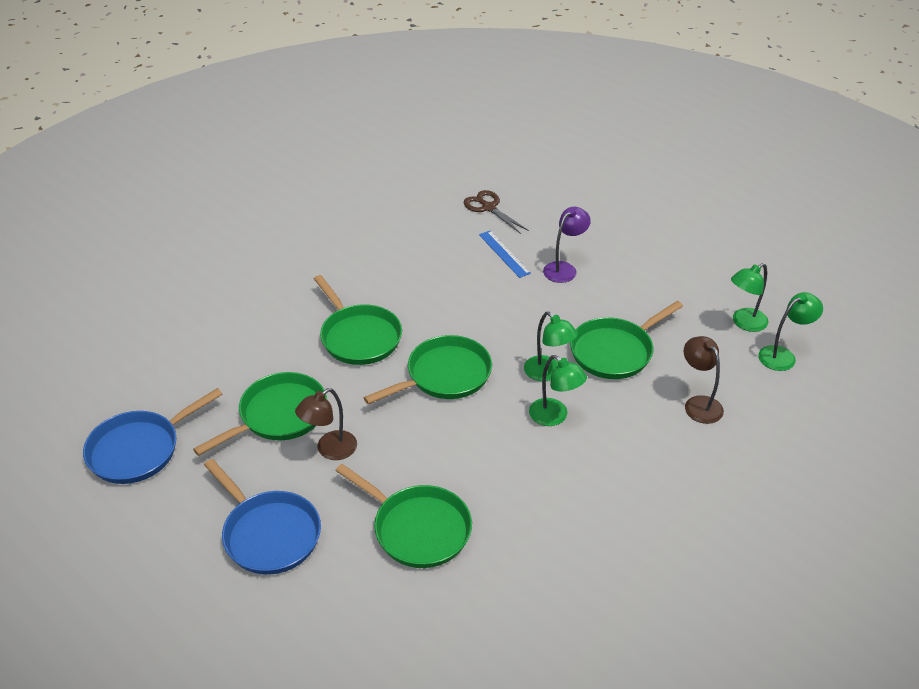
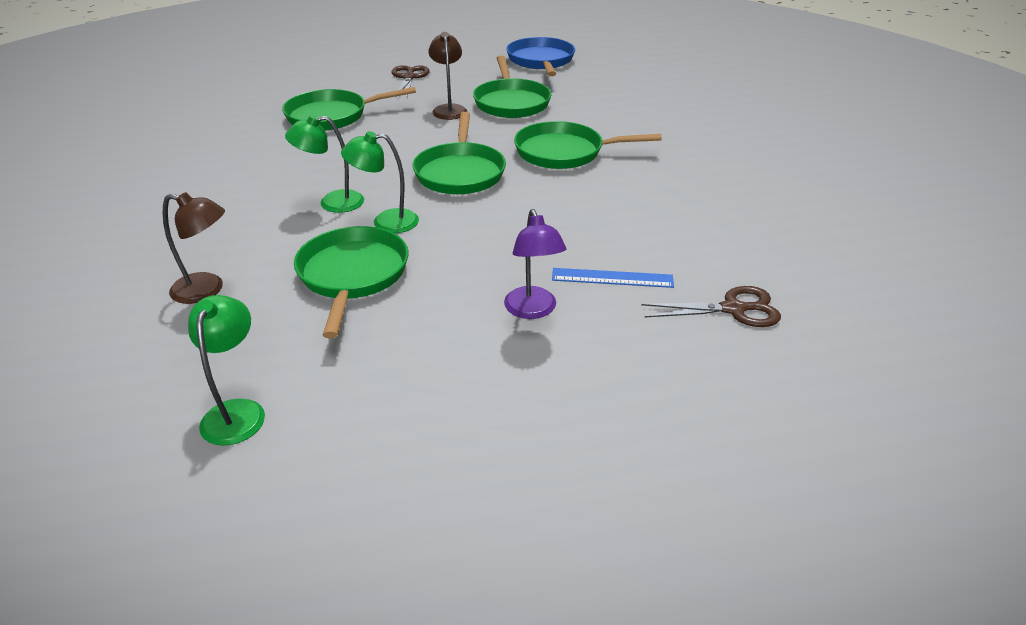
camera: 125 degrees right, 5 degrees down
(269, 534) = (409, 77): blue pan -> brown scissors
(783, 355) = (143, 407): green lamp -> none

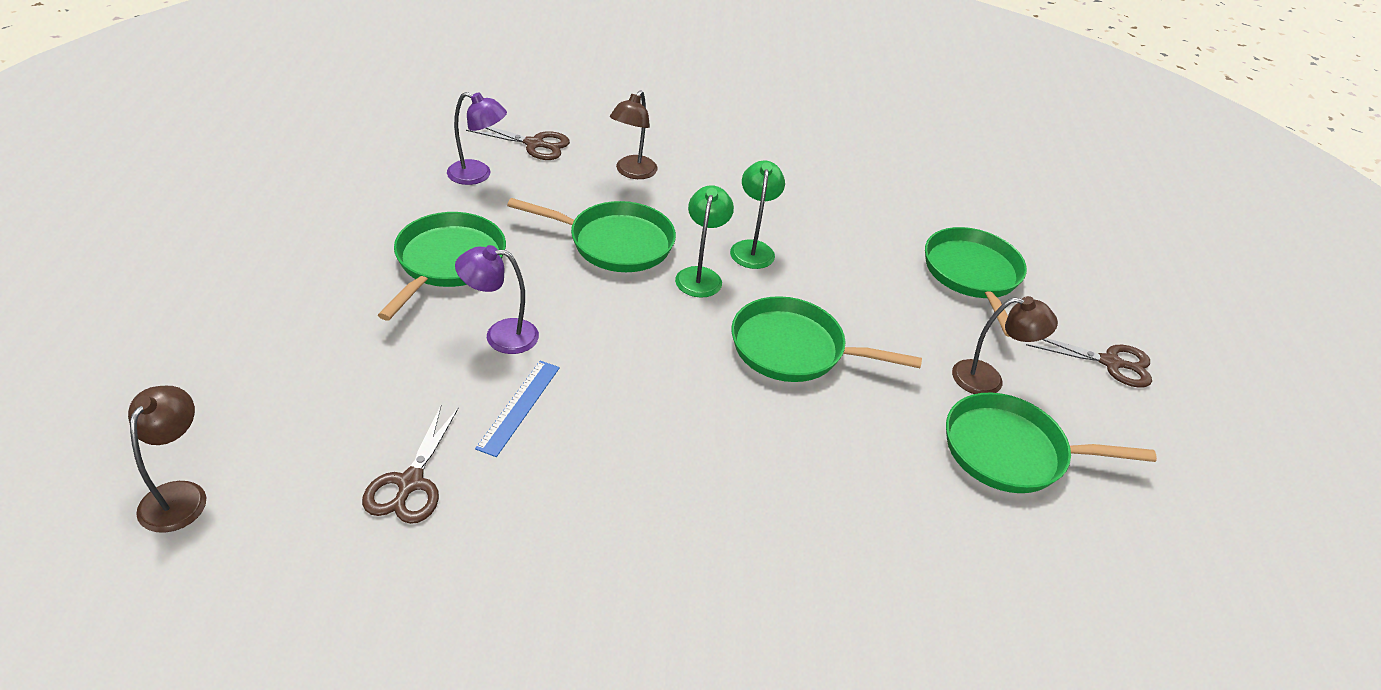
camera: 100 degrees right, 5 degrees up
(145, 381) = (534, 144): none -> brown scissors
(237, 411) = (478, 175): green lamp -> purple lamp
(541, 61) = (1210, 545): blue pan -> none
(564, 152) = (827, 461): green pan -> green pan (447, 262)
(873, 439) = (179, 495): none -> brown lamp

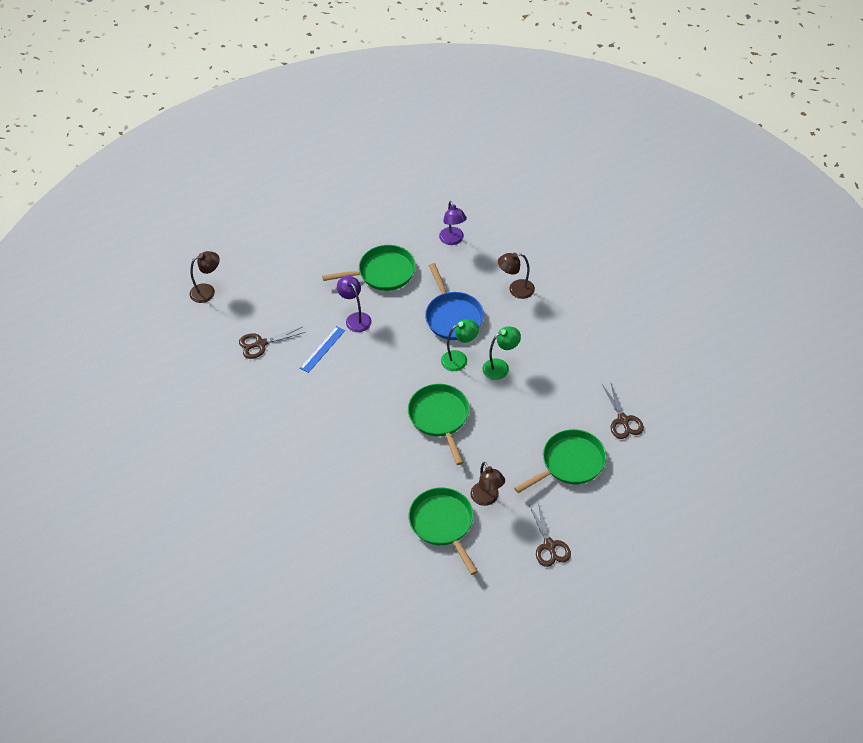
camera: 65 degrees right, 10 degrees up
(519, 407) = (322, 349): blue ruler -> blue ruler turned 45 degrees counterclockwise
(534, 144) = (499, 242): brown scissors -> brown scissors (623, 420)
(615, 243) = (453, 316): green pan -> blue pan

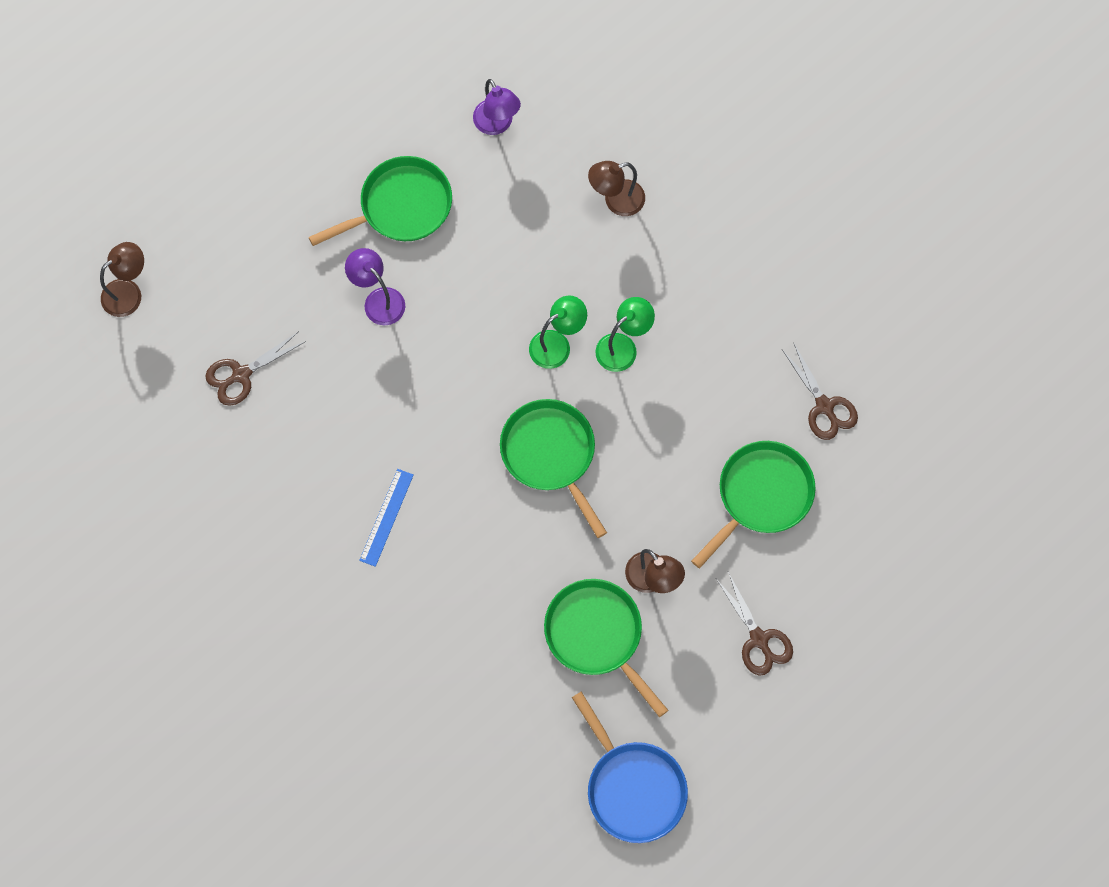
camera: 15 degrees left, 20 degrees up
(322, 349) = (341, 366): blue ruler -> blue ruler (386, 517)
(453, 316) = (529, 269): blue pan -> blue pan (632, 787)

